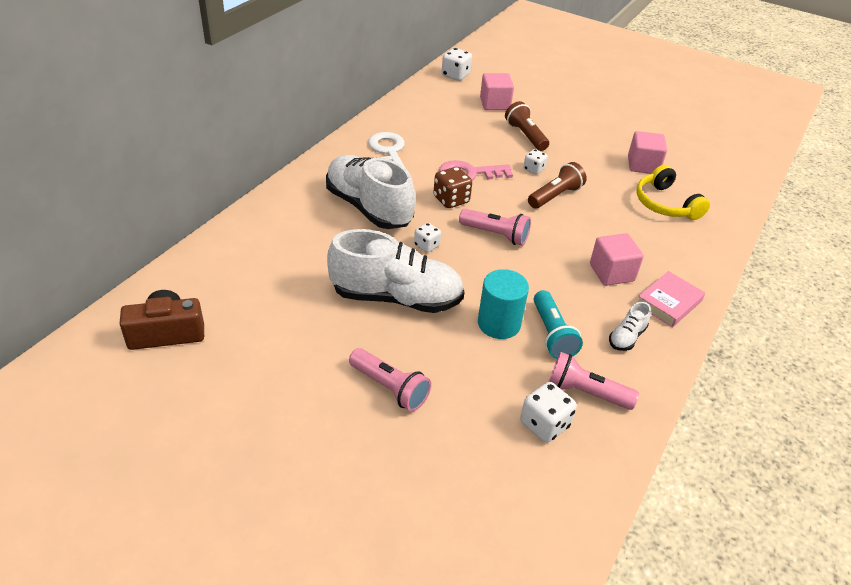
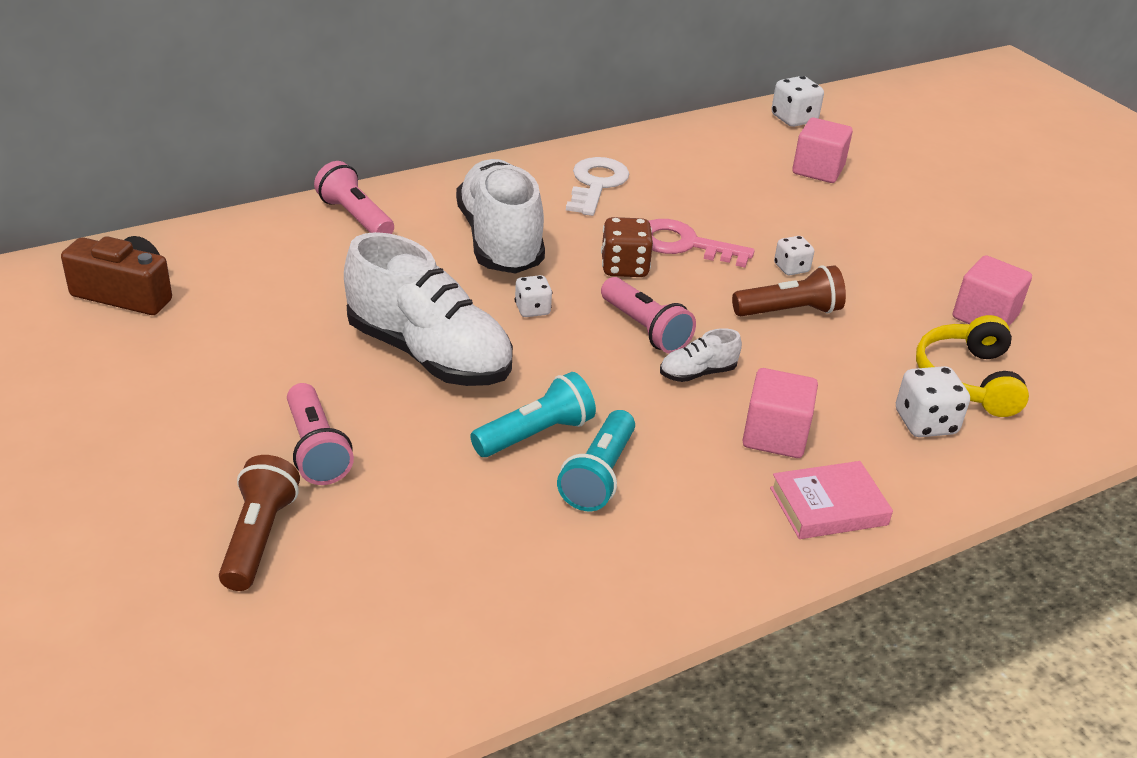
camera: 30 degrees right, 5 degrees down
(499, 323) = (536, 434): turquoise cylinder -> turquoise flashlight
(525, 135) = (824, 222): brown flashlight -> brown flashlight (259, 537)
(544, 424) = (472, 575): white dice -> white dice (925, 423)
(585, 392) = (572, 563): pink flashlight -> pink flashlight (355, 217)
(627, 337) = (710, 523): white shoe -> white shoe (697, 373)

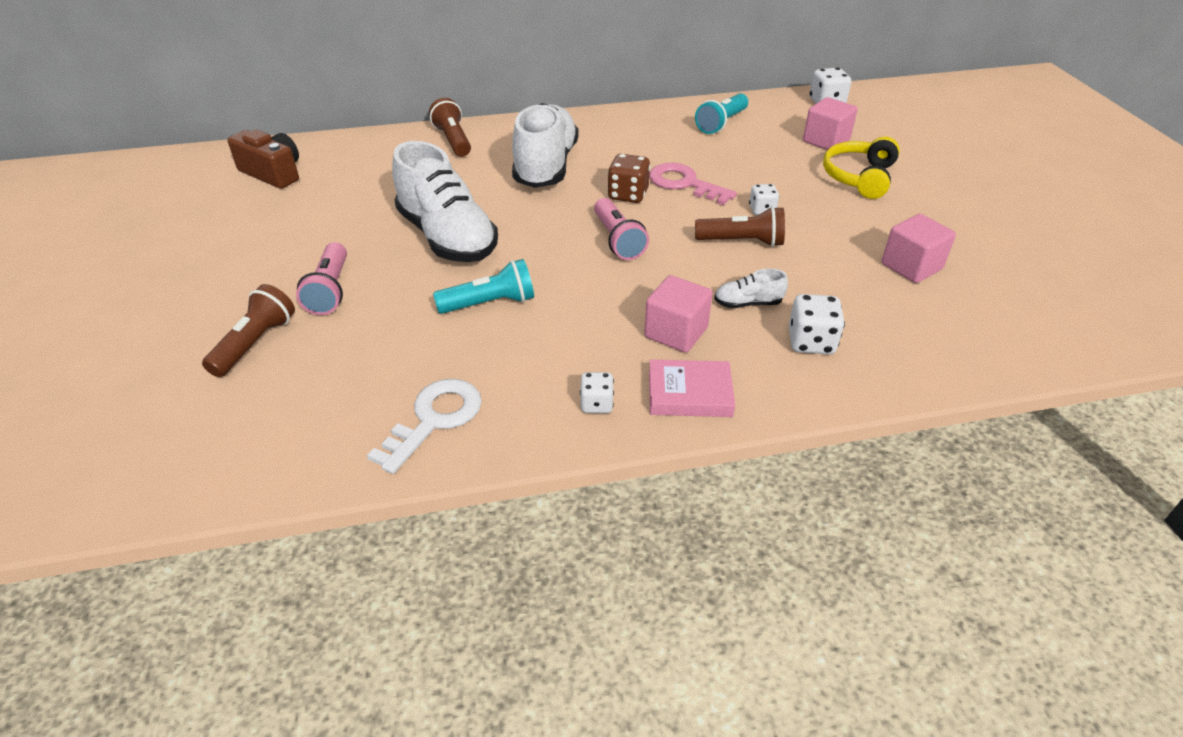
camera: 20 degrees right, 5 degrees up
(355, 217) = (453, 140): pink flashlight -> brown flashlight
(532, 309) = (541, 216): white dice -> white dice (596, 404)
(596, 184) = (641, 135): white key -> white key (434, 419)
(598, 476) = (519, 340): turquoise flashlight -> turquoise flashlight (721, 123)
(697, 373) = (640, 277): white shoe -> white shoe (748, 303)
(967, 379) = (868, 313): yellow headphones -> yellow headphones (859, 177)

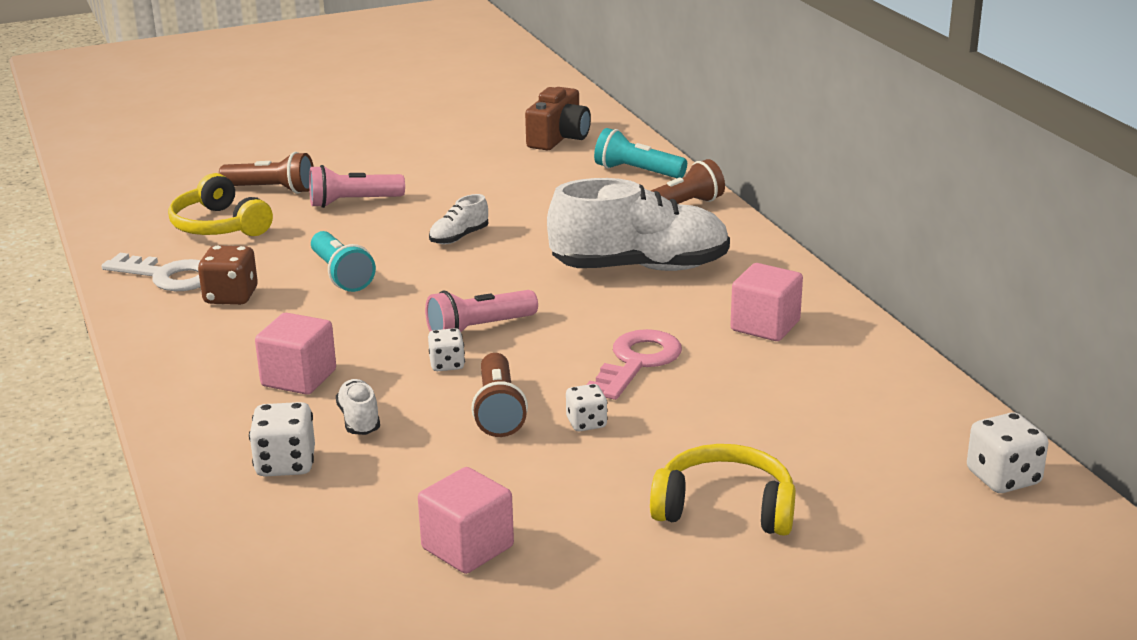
camera: 80 degrees right, 15 degrees down
(326, 382) = (219, 226): none -> yellow headphones
(447, 237) = (459, 237): white shoe -> white shoe, size x0.42
(596, 404) = (183, 345): white dice -> white dice (447, 364)
(628, 195) = (590, 326): brown dice -> brown dice (231, 297)
(689, 393) = (196, 392): pink book -> none
(721, 123) = (846, 380): turquoise flashlight -> turquoise flashlight (637, 172)
(826, 141) = (841, 477): pink cube -> pink cube (765, 326)

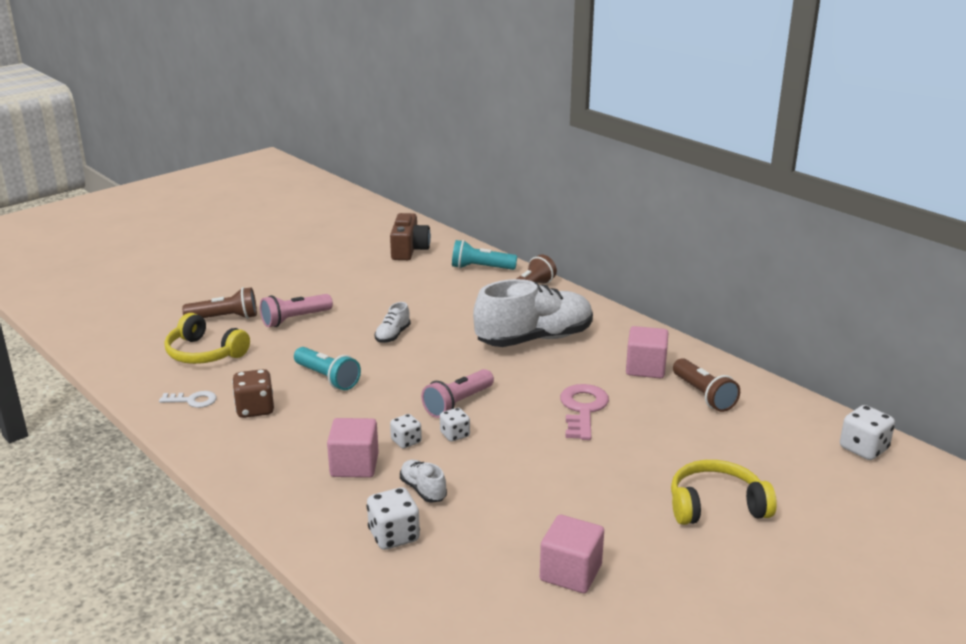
camera: 20 degrees left, 0 degrees up
(168, 276) = (193, 400): white key -> white key, size x0.59
(498, 411) = (516, 464): brown flashlight -> brown flashlight (703, 395)
(586, 423) = (582, 461): white dice -> white dice (406, 441)

